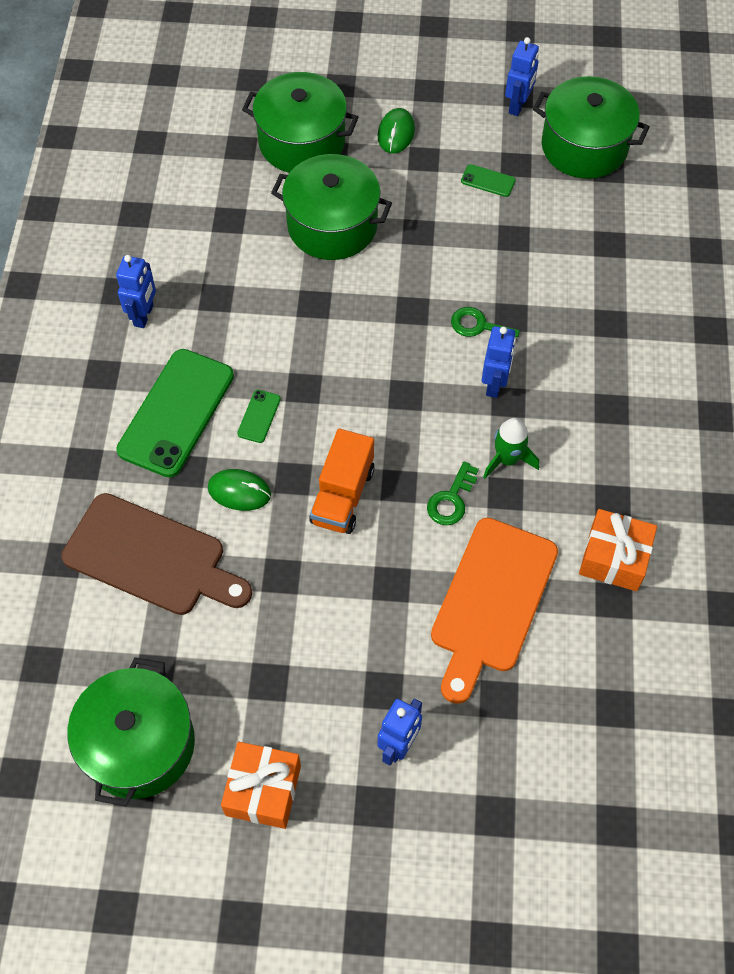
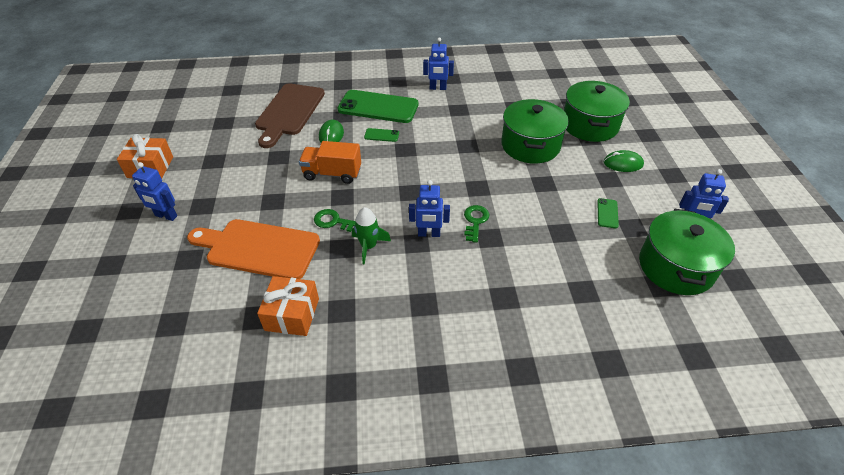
camera: 80 degrees right, 15 degrees down
(139, 744) = (185, 123): green pot -> none

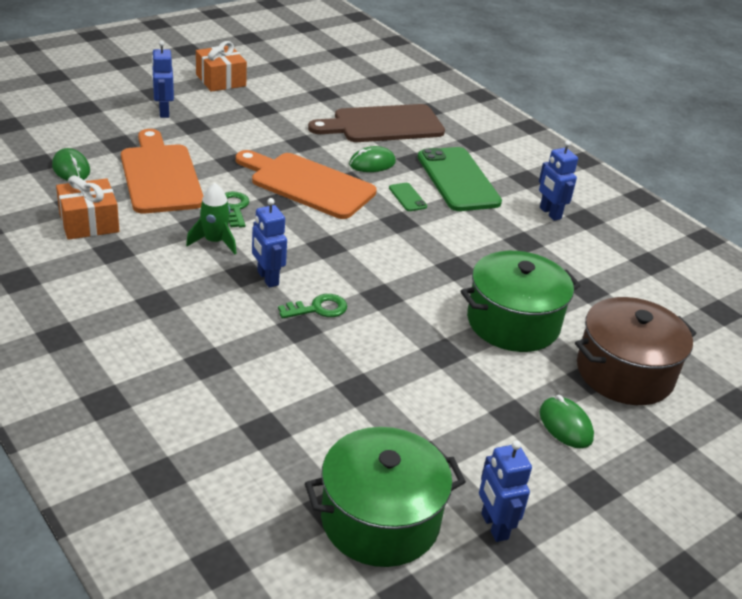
camera: 55 degrees right, 10 degrees down
(201, 303) = (71, 169): none -> green mouse
(332, 174) = (307, 184): orange truck -> orange cutting board
(590, 125) = (624, 372): green pot -> brown pot
(607, 213) = (435, 427): green phone -> none

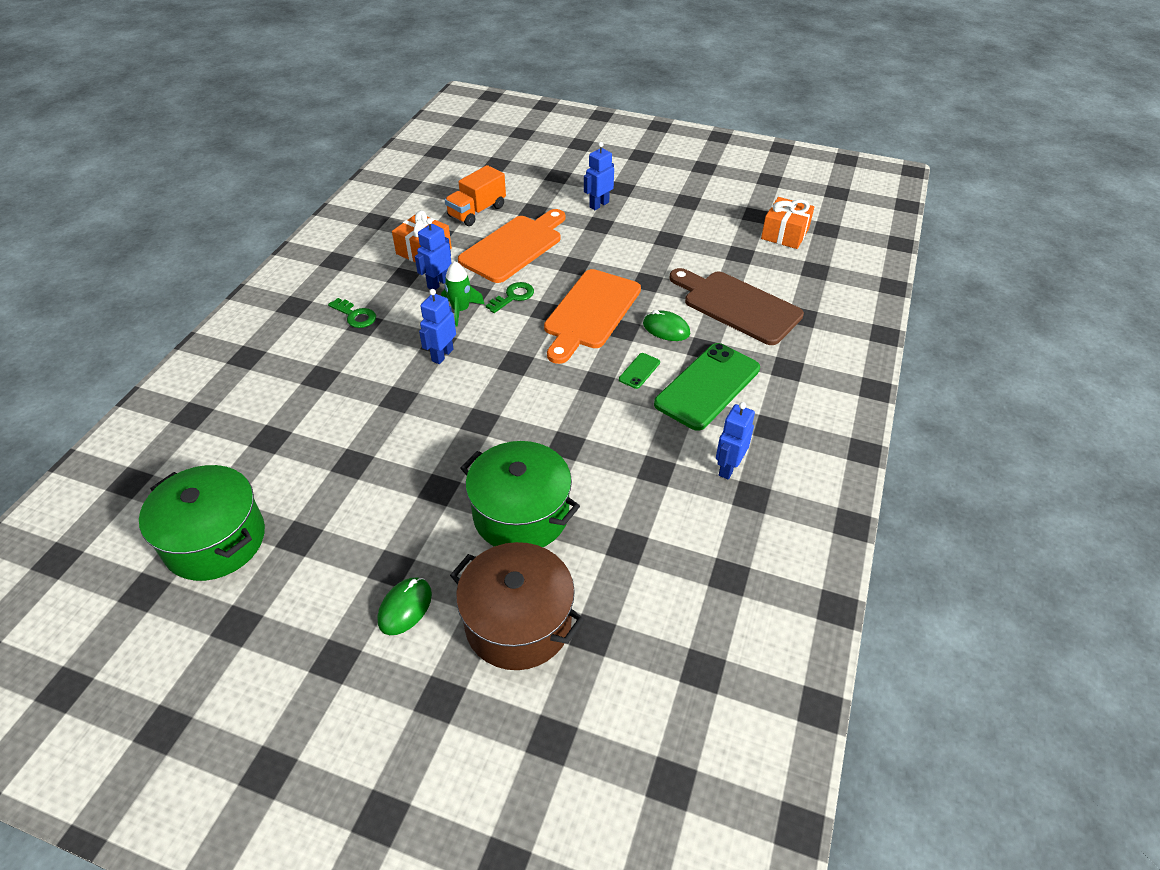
camera: 60 degrees right, 10 degrees up
(71, 169) = (477, 211): green mouse -> orange truck
(221, 80) = (682, 202): orange gift -> orange gift (785, 234)
(307, 184) = (590, 313): orange cutting board -> orange cutting board turned 150 degrees counterclockwise
(318, 309) = (430, 397): green key -> green key (355, 316)
(494, 526) = (247, 610): blue robot -> blue robot (438, 283)

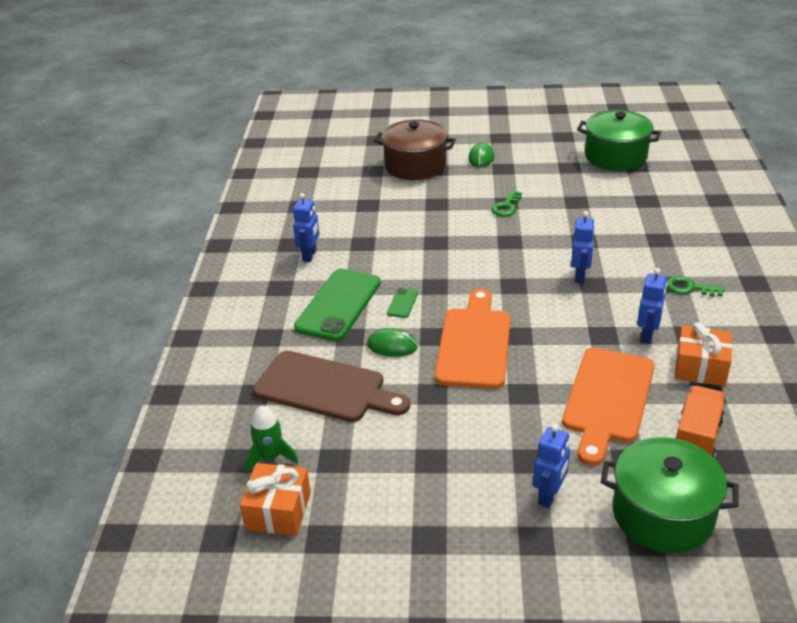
camera: 165 degrees right, 10 degrees down
(461, 310) = (600, 316): green rocket -> green rocket (270, 457)
(513, 297) = (561, 341): green key -> green key (506, 206)
(521, 514) = (443, 203): green pot -> green pot (662, 514)

